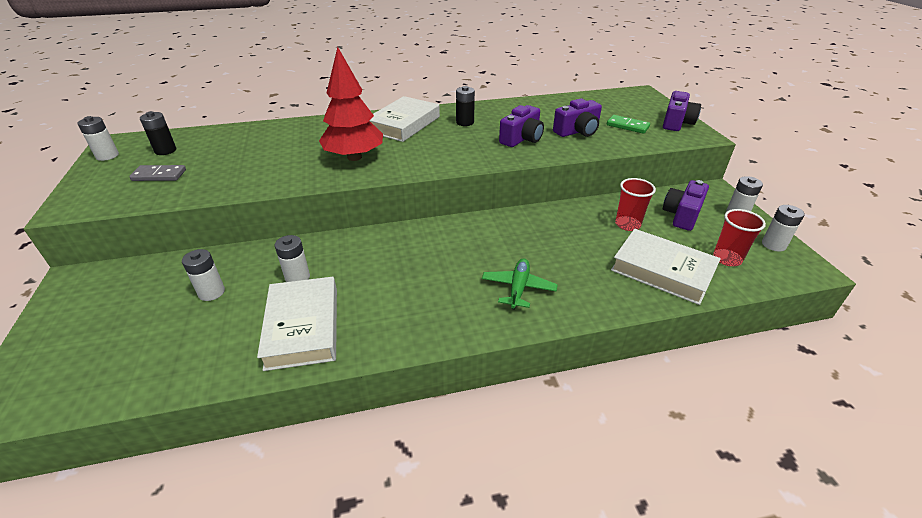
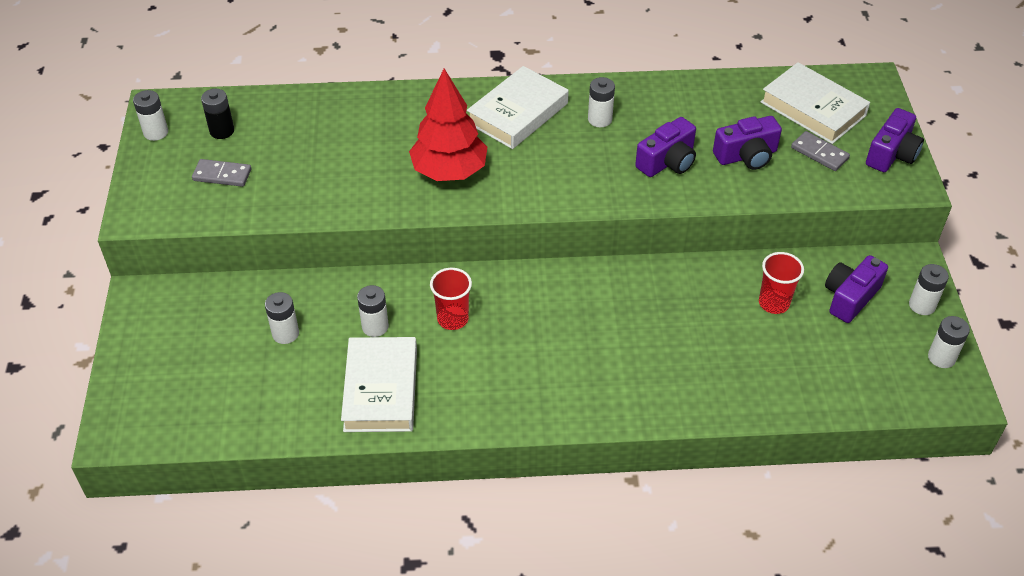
camera: 10 degrees right, 10 degrees up
(465, 122) = (600, 119): black battery -> white battery
(518, 288) = (614, 374): green plane -> none
(627, 126) = (819, 153): green domino -> grey domino
(662, 271) = (787, 375): white book -> white book (813, 109)
(727, 259) = (872, 369): red cup -> red cup (452, 319)

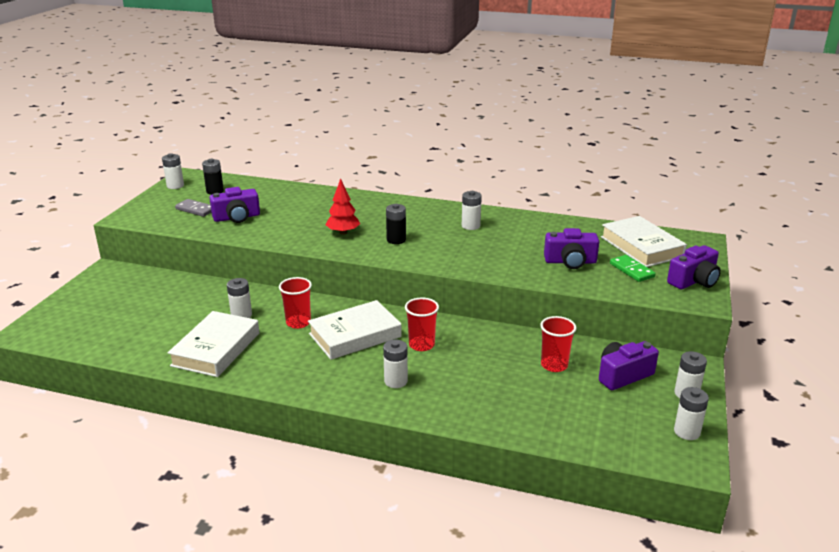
camera: 20 degrees right, 20 degrees down
(285, 333) = (179, 306): white battery -> white battery (395, 381)
(449, 171) = (343, 232): red tree -> red tree, size x0.59
(518, 113) = (414, 214): white book -> white book (355, 335)
(523, 168) = (396, 240): none -> black battery
(616, 314) = (421, 345): none -> red cup
(667, 162) = (505, 254): purple camera -> purple camera (237, 217)
(819, 153) = (632, 270): grey domino -> green domino

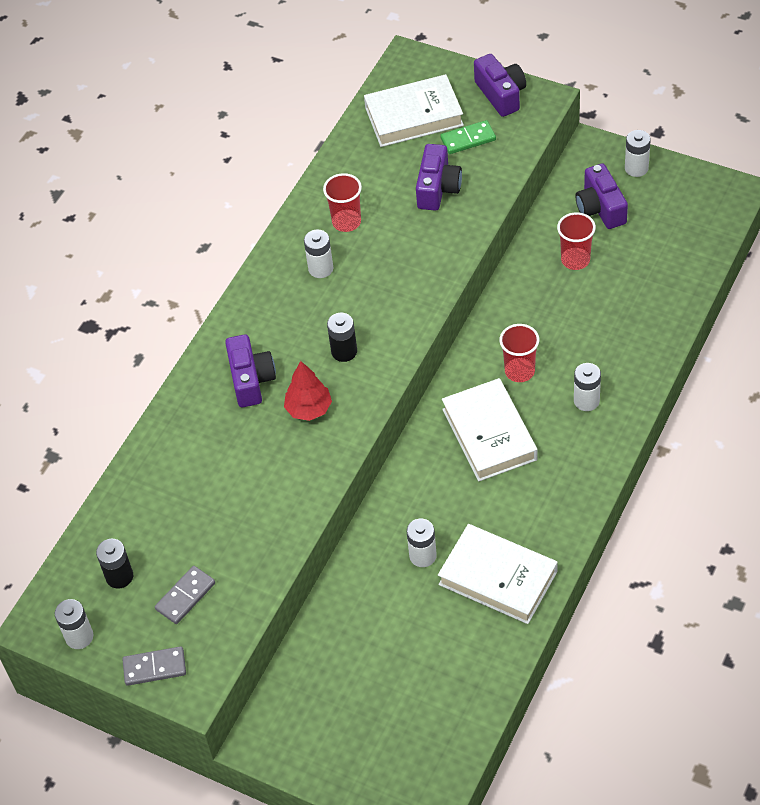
camera: 75 degrees left, 25 degrees up
(146, 206) = (154, 667): none -> grey domino
(237, 217) = (228, 539): purple camera -> purple camera (251, 380)
(298, 322) = (451, 492): red cup -> red cup (346, 222)
(687, 432) = (692, 185): white battery -> none

